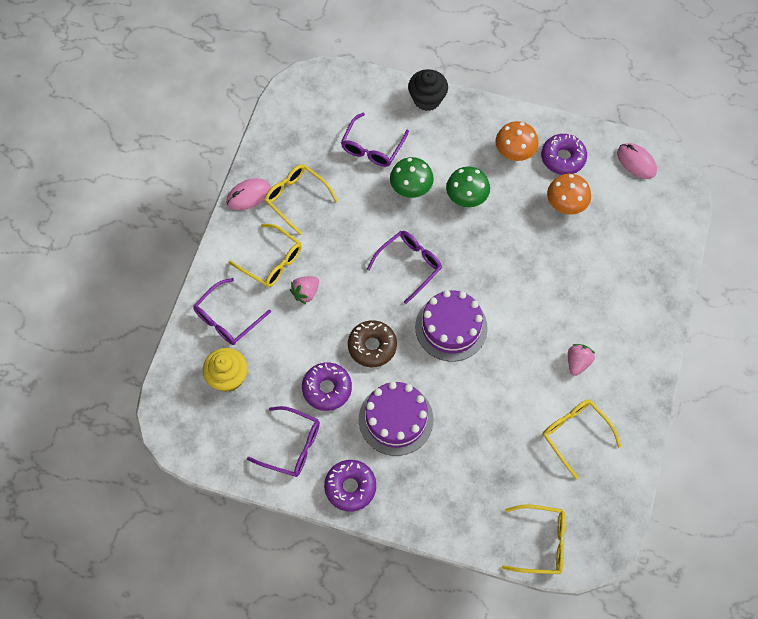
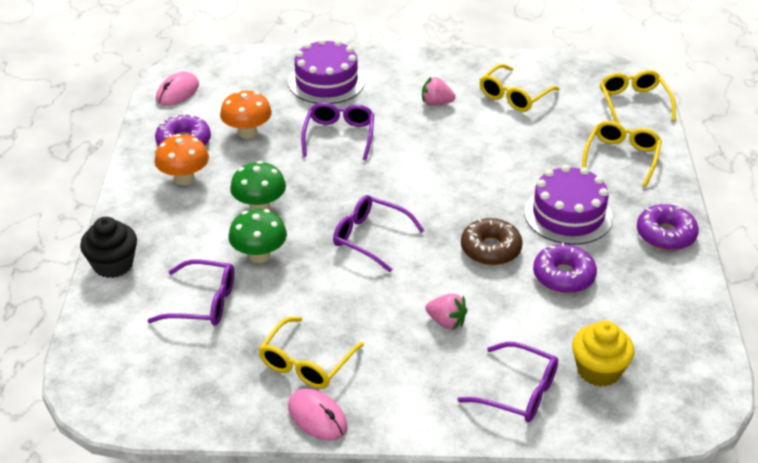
camera: 105 degrees left, 25 degrees down
(272, 262) = (414, 366): yellow glasses -> yellow glasses (622, 157)
(292, 446) = (649, 291): purple glasses -> purple glasses (339, 136)
(451, 327) = (437, 192): purple cake -> purple cake (326, 82)

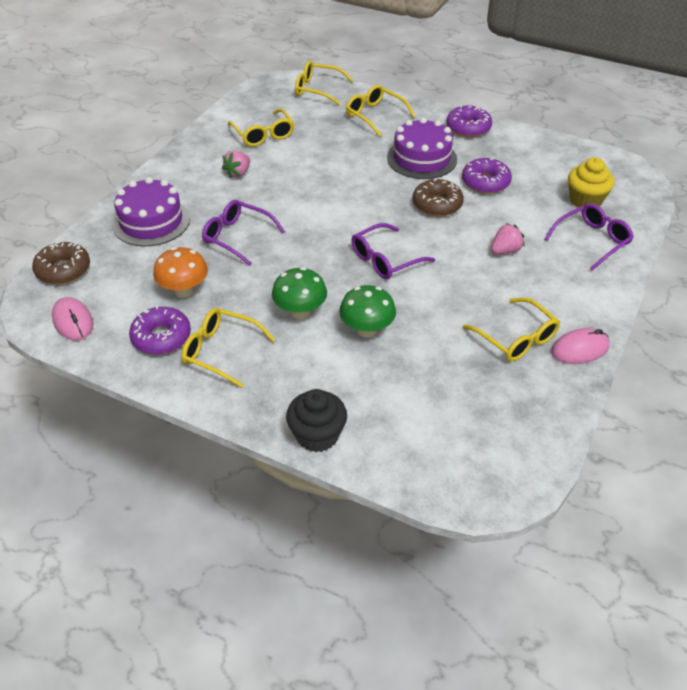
camera: 65 degrees left, 5 degrees up
(184, 178) = (220, 351): orange mushroom -> yellow glasses
(203, 303) = (409, 382): purple glasses -> none
(234, 63) = (63, 270): none -> brown donut

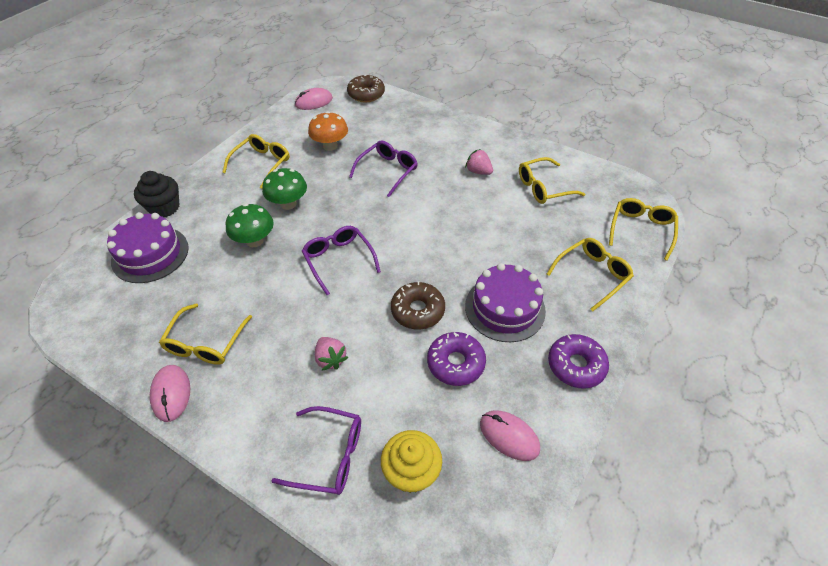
camera: 95 degrees right, 5 degrees up
(151, 221) = (414, 128): purple cake -> purple cake (150, 254)
(161, 337) = (285, 138): purple donut -> none
(516, 338) = (205, 343): yellow glasses -> yellow glasses turned 45 degrees counterclockwise
(539, 158) = (509, 436): none -> pink mouse
(592, 240) = (329, 455): purple glasses -> purple glasses turned 45 degrees counterclockwise

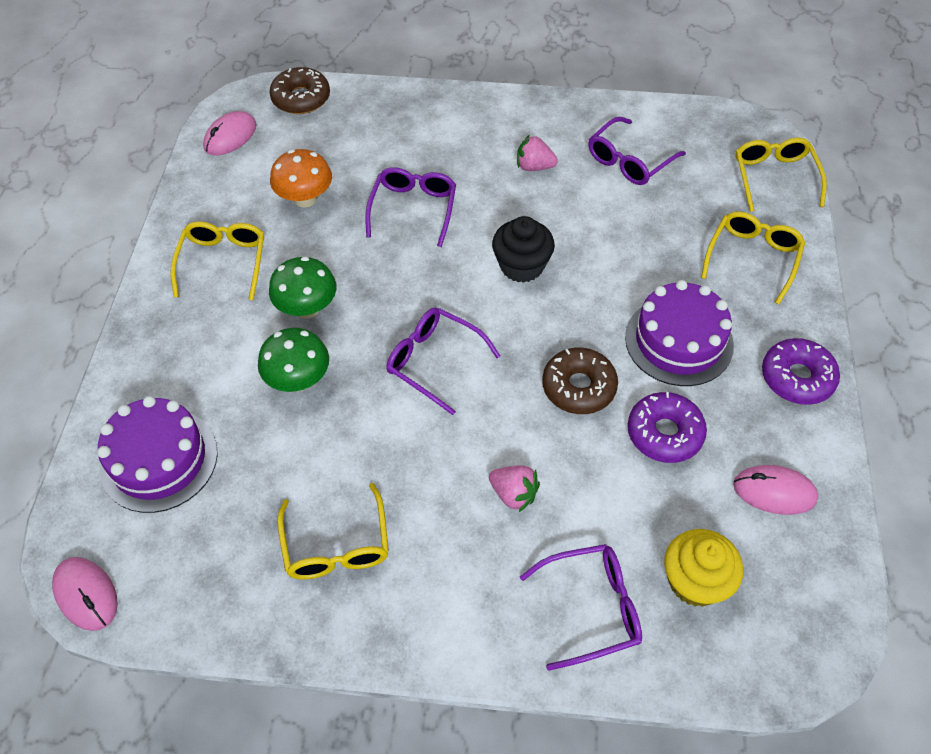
camera: 25 degrees left, 5 degrees up
(164, 207) = (124, 383): black cupcake -> black cupcake (521, 266)
(171, 394) = (341, 629): pink mouse -> pink mouse (86, 594)
(543, 187) = (629, 161): yellow glasses -> purple glasses

